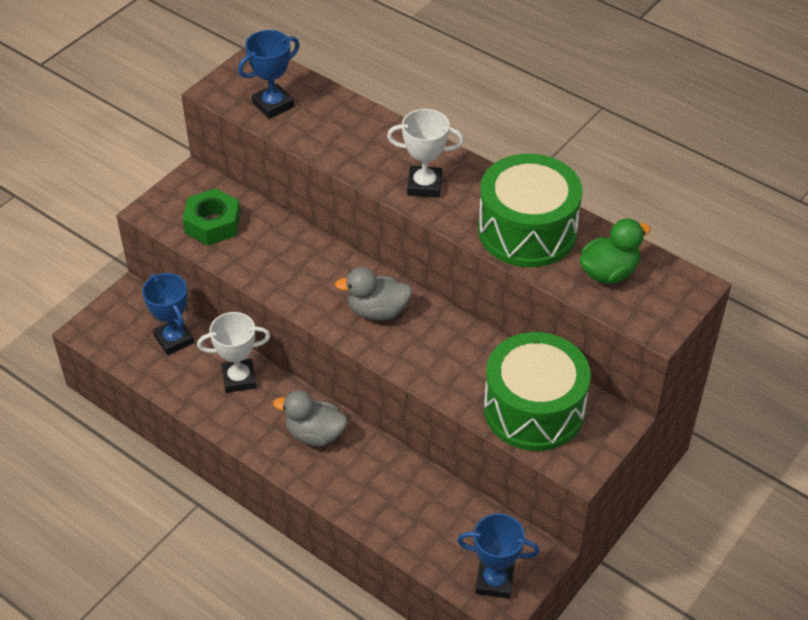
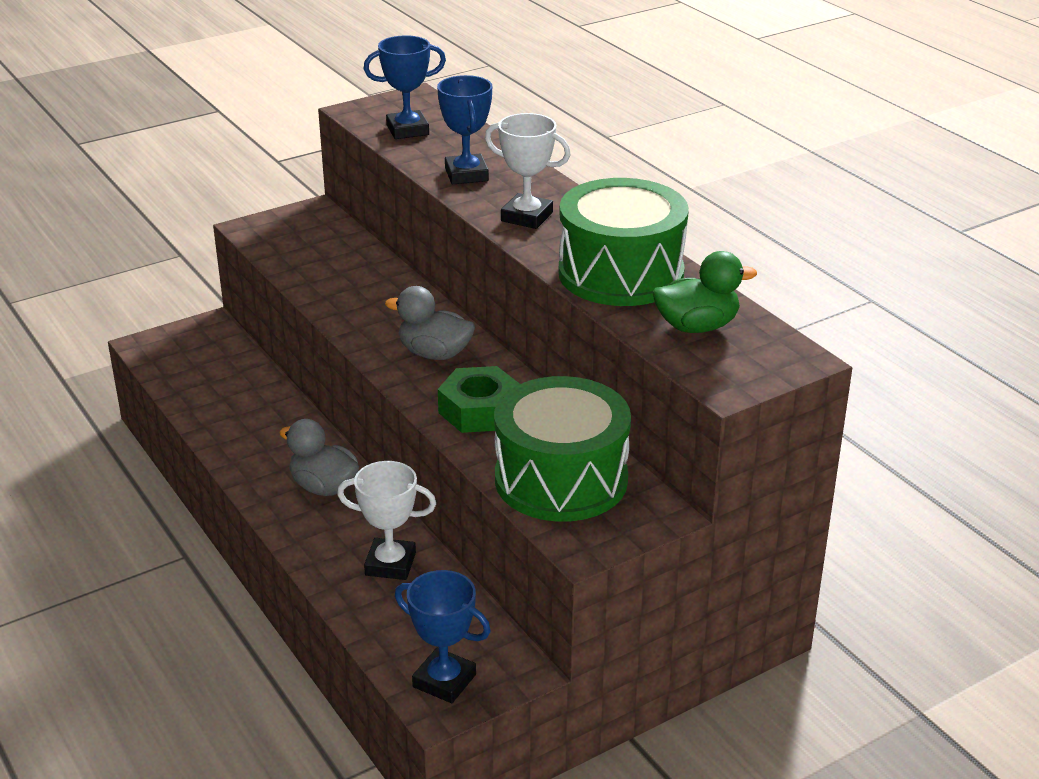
camera: 20 degrees right, 15 degrees down
(174, 339) = (229, 371): blue trophy -> blue trophy (466, 175)
(213, 223) = (307, 249): green nut -> green nut (479, 410)
(239, 379) = (274, 419): white trophy -> white trophy (390, 564)

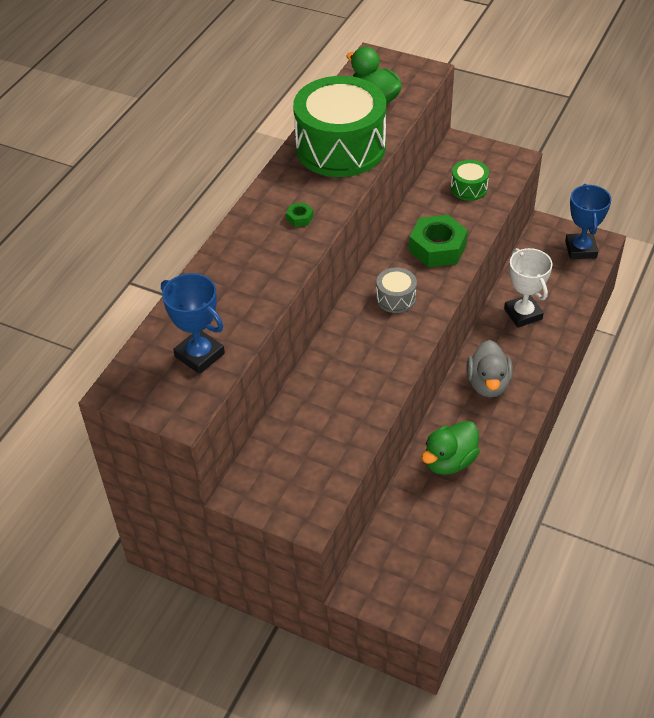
camera: 120 degrees left, 15 degrees up
(265, 420) = (449, 461): none -> green duck
(434, 354) = (396, 298): grey duck -> grey drum
(466, 175) = (257, 278): blue trophy -> none
(527, 217) = (300, 218): white trophy -> green nut
(561, 479) = (469, 188): green drum -> green drum, size x0.43

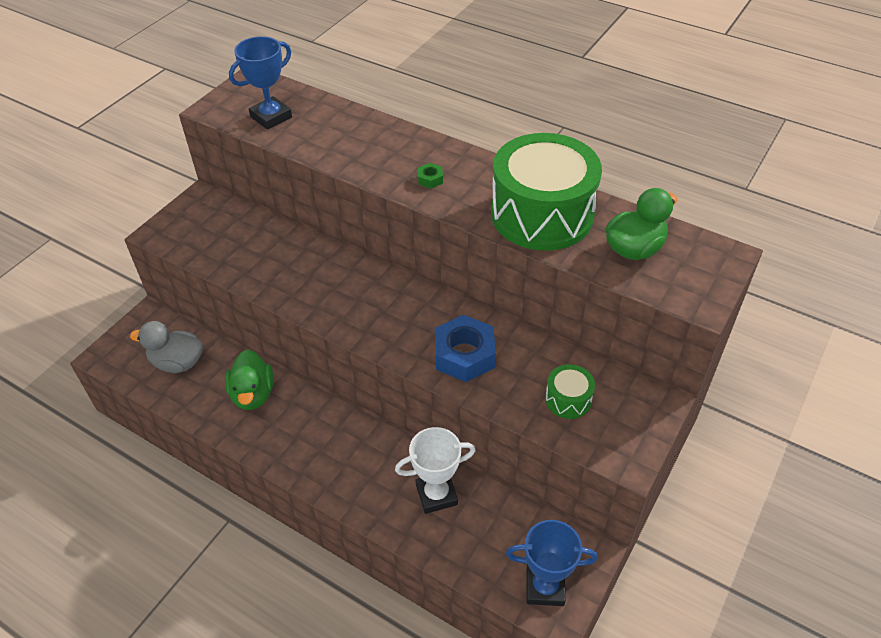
camera: 95 degrees right, 0 degrees up
(396, 298) = (393, 311): grey drum -> none
(437, 248) = (464, 355): green nut -> blue nut
(449, 461) = (253, 394): green duck -> green duck turned 150 degrees counterclockwise
(488, 384) = (340, 442): grey duck -> grey duck (178, 362)

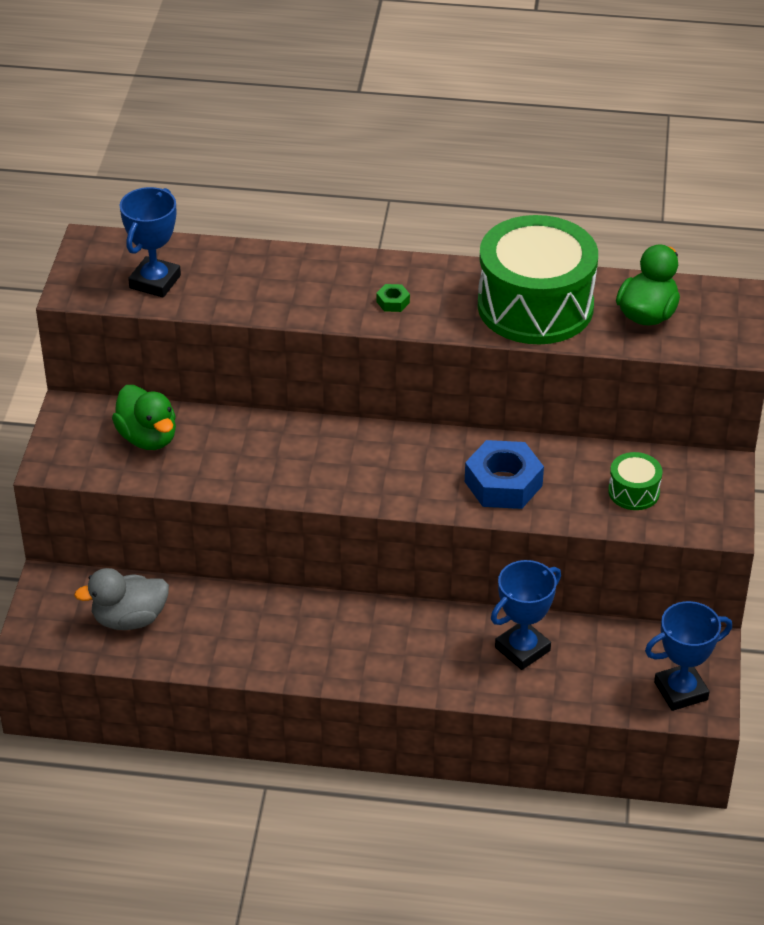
camera: 25 degrees left, 5 degrees down
(253, 394) = (248, 622): green duck -> green duck (148, 438)
(436, 495) = (522, 649): white trophy -> blue trophy

